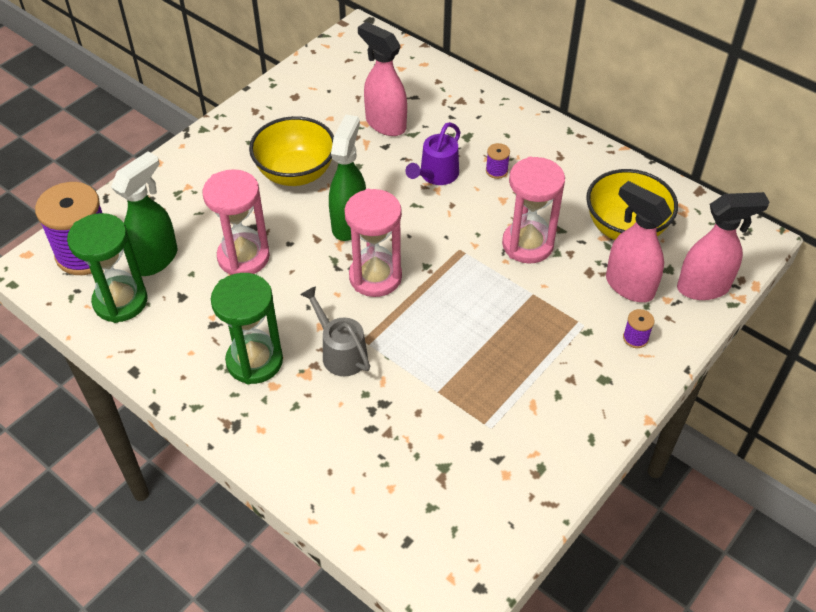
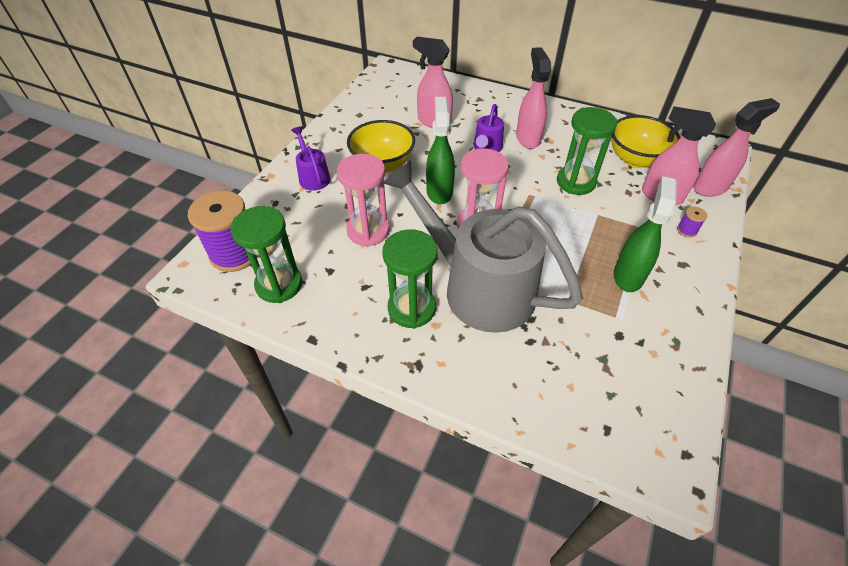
camera: 15 degrees left, 0 degrees up
(156, 259) = (297, 246): green spray bottle -> green spray bottle (628, 275)
(206, 173) = (313, 176): none -> purple watering can
(340, 352) = (477, 286): grey watering can -> grey watering can, size x2.38
(496, 171) = (527, 138): purple spool -> pink spray bottle
(527, 244) = (576, 182): pink hourglass -> green hourglass

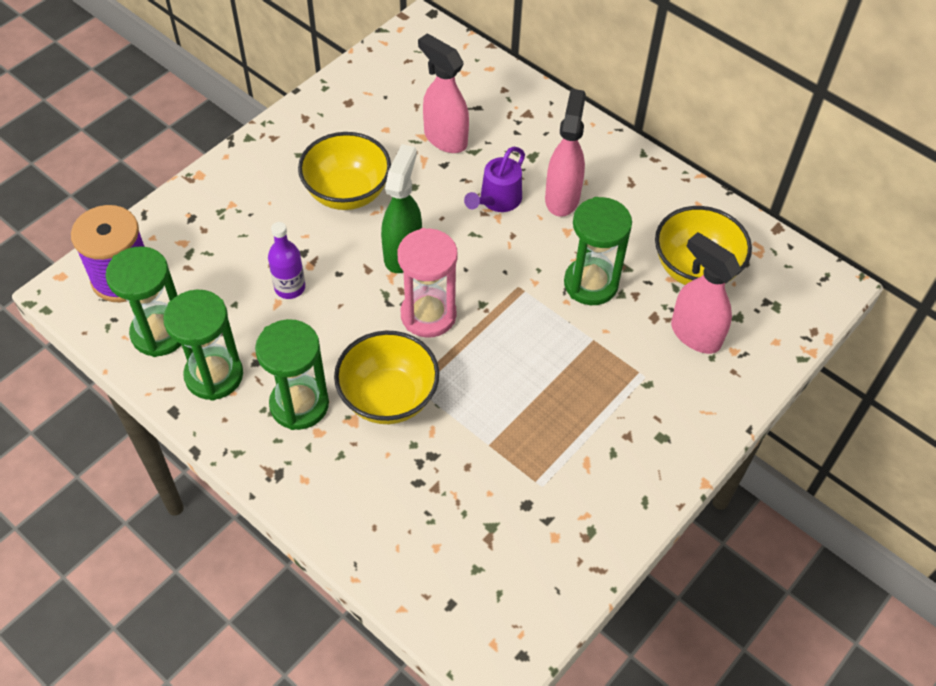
camera: 15 degrees right, 5 degrees up
(313, 176) = (251, 189): purple watering can -> none
(335, 304) = (214, 375): none -> green hourglass
(368, 231) = (290, 287): pink hourglass -> purple bottle
(477, 286) = (388, 398): grey watering can -> yellow bowl
(628, 275) = (582, 433): green spray bottle -> none
(686, 230) = (698, 393): purple spool -> none
(711, 187) = (773, 339): pink spray bottle -> none

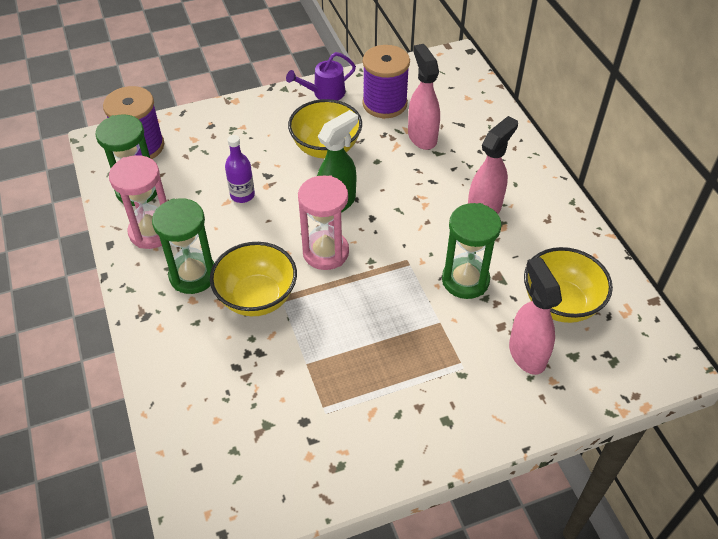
camera: 30 degrees right, 5 degrees down
(214, 375) = (151, 232): green hourglass -> pink hourglass
(378, 114) = (384, 104): none -> purple spool
(497, 201) = (432, 193): purple watering can -> purple watering can (324, 93)

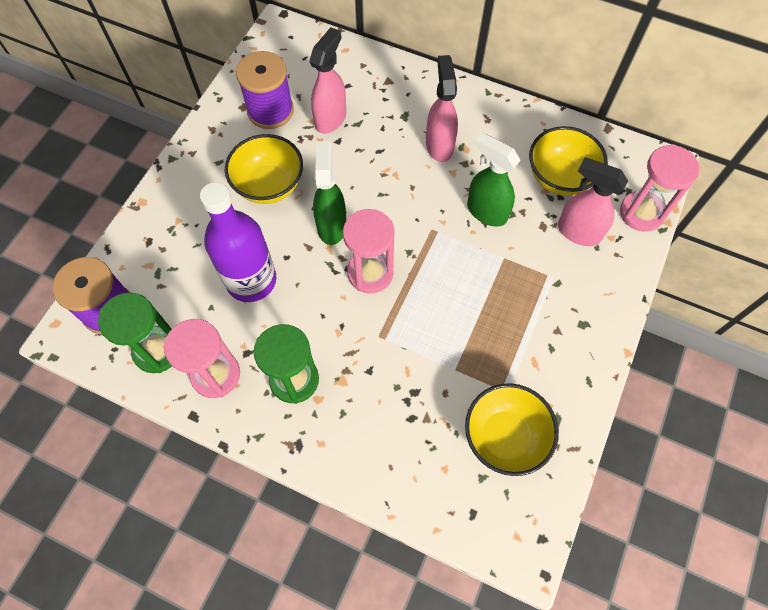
camera: 45 degrees left, 15 degrees up
(242, 195) = (251, 280): purple bottle -> purple bottle, size x1.97
(257, 297) = (363, 353): yellow bowl -> yellow bowl (504, 437)
(324, 93) = (211, 137): purple watering can -> none
(422, 137) = (331, 118): pink spray bottle -> pink spray bottle turned 90 degrees clockwise
(465, 280) = (486, 211): green hourglass -> green spray bottle
(605, 385) = (641, 213): none -> pink hourglass

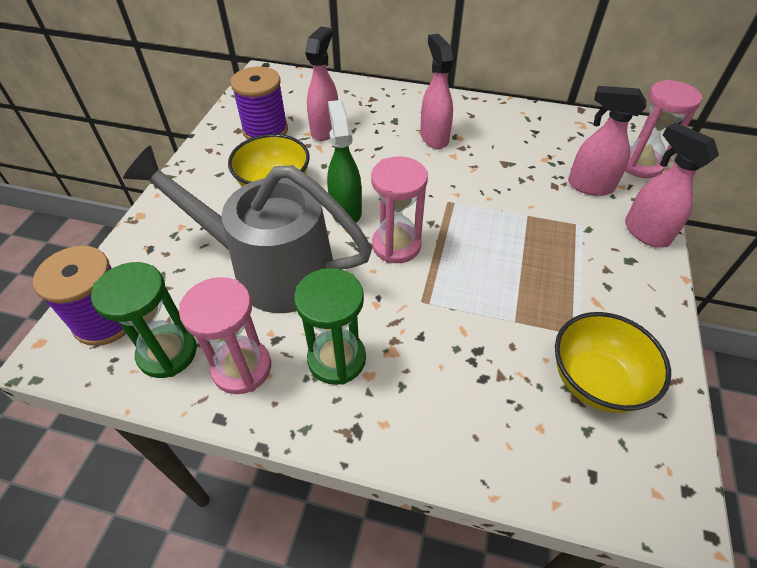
camera: 10 degrees left, 15 degrees down
(251, 280) = (269, 269): purple bottle -> grey watering can
(486, 211) = (496, 181): green spray bottle -> none
(559, 177) = (554, 148): yellow bowl -> none
(611, 296) = (645, 232): none -> pink spray bottle

